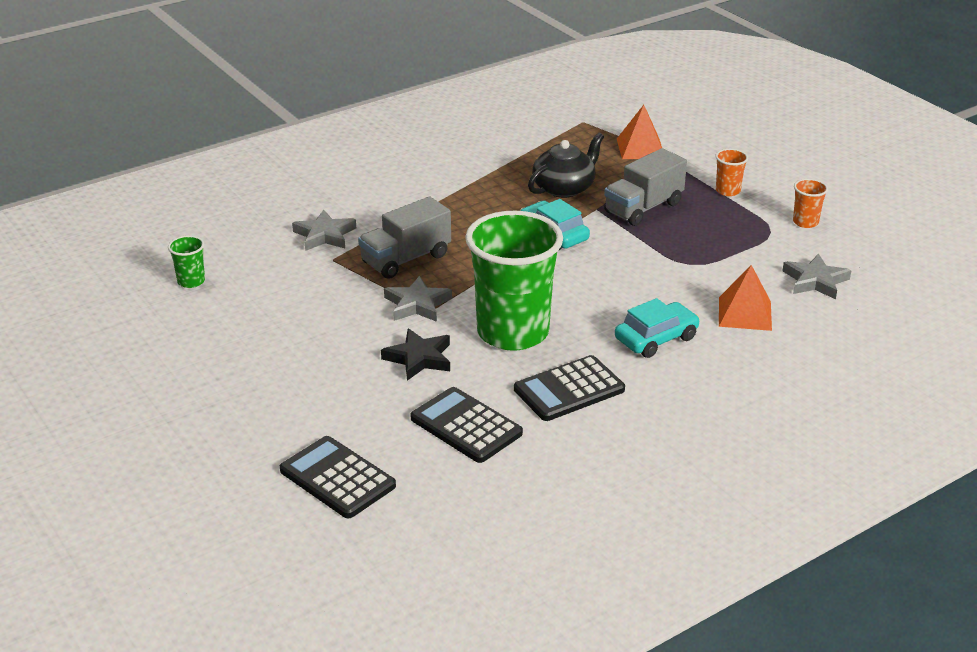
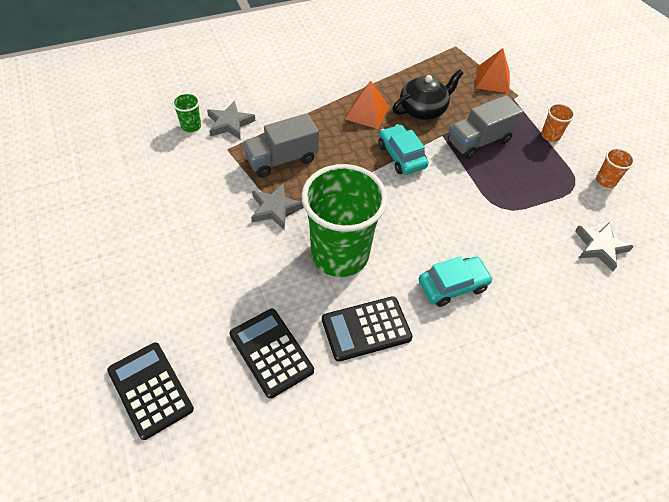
camera: 10 degrees right, 20 degrees up
(191, 281) = (117, 151): green cup -> green cup (191, 126)
(419, 358) = (258, 267): black star -> none
(745, 313) = (533, 272): orange pyramid -> orange pyramid (367, 112)

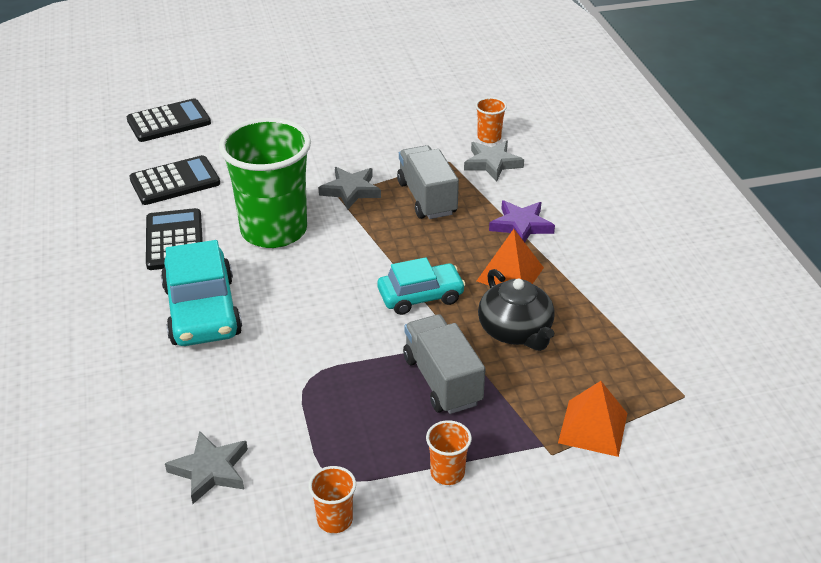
camera: 100 degrees right, 15 degrees down
(191, 126) = (489, 137): green cup -> orange cup
(311, 107) = (521, 226): none -> purple star
(452, 285) = (202, 311): turquoise car -> turquoise car, size x1.53

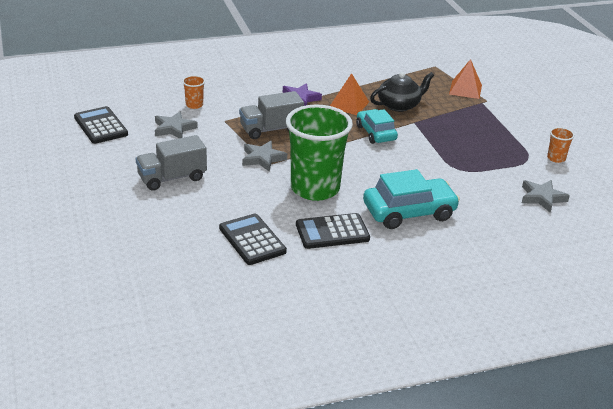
camera: 95 degrees left, 5 degrees down
(169, 122) = (153, 253): black calculator -> black calculator (101, 126)
(442, 380) = (446, 127): grey truck -> grey truck (172, 178)
(447, 473) = (511, 127): orange cup -> none
(492, 163) = (228, 105): grey star -> grey star (174, 128)

